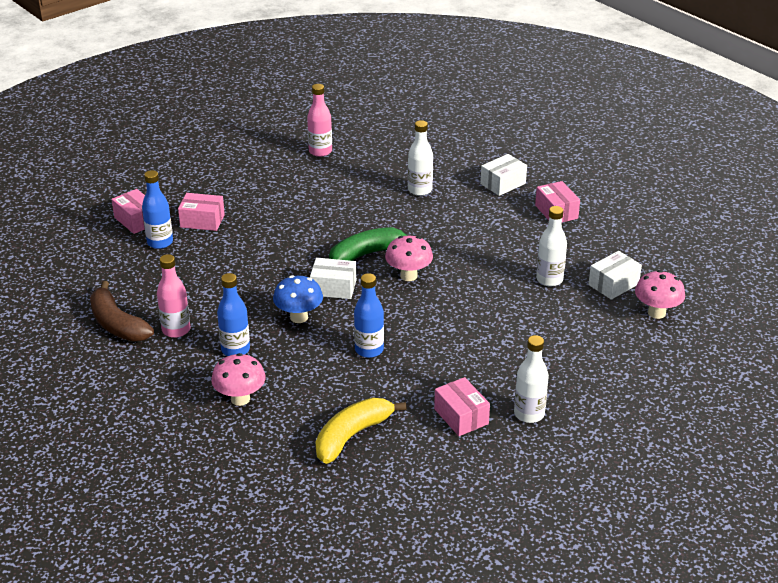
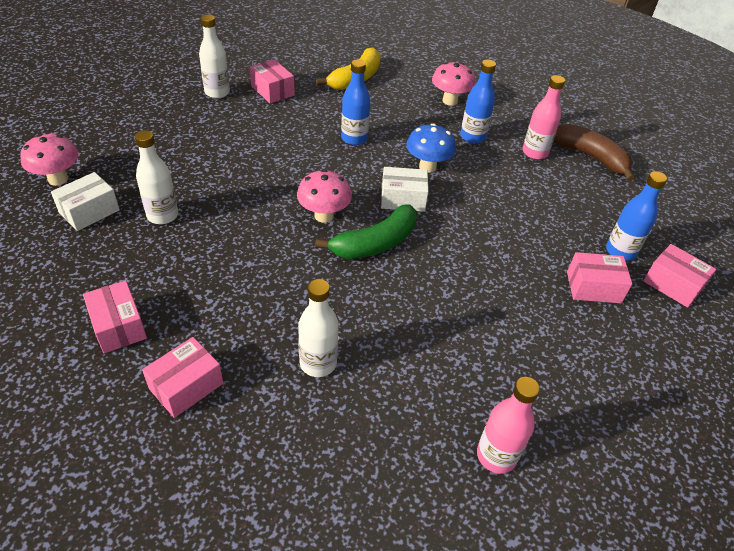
camera: 170 degrees right, 10 degrees up
(503, 184) = (186, 386): white box -> pink box

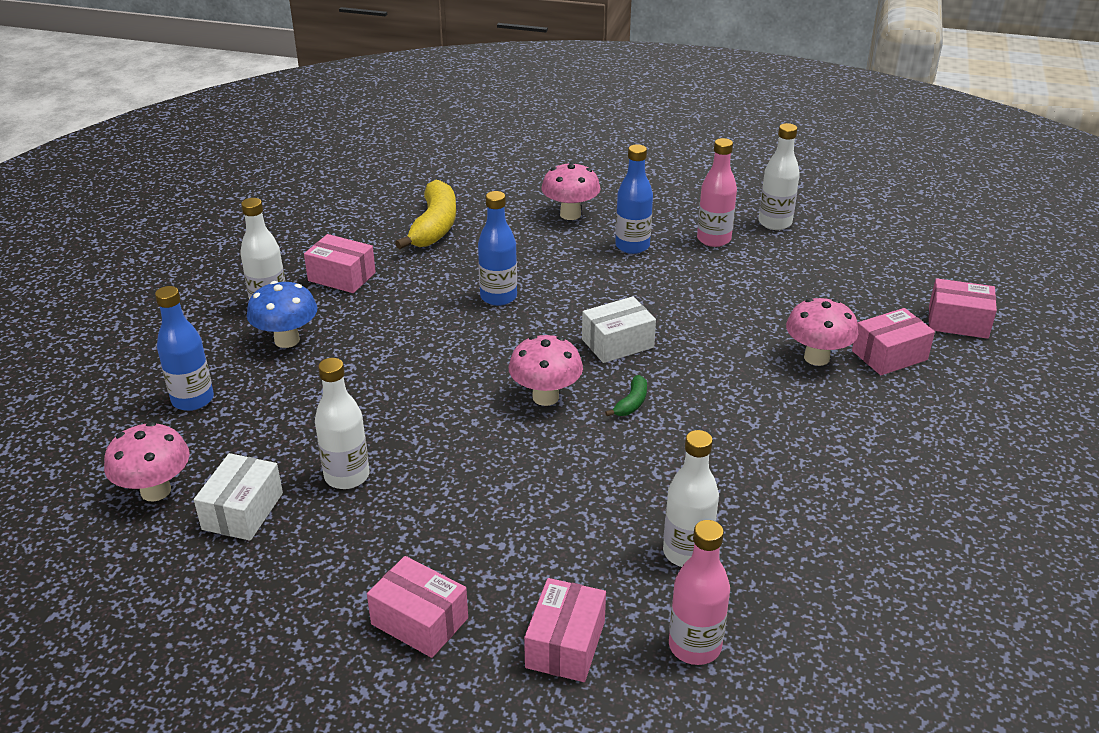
camera: 25 degrees left, 10 degrees down
(375, 243) = (631, 403): green banana -> green banana, size x0.46
(427, 167) = (612, 297): blue mushroom -> blue mushroom (287, 340)
(496, 456) = (938, 555): pink bottle -> pink bottle (694, 646)
(535, 266) = (816, 358): none -> pink mushroom
(591, 157) = (775, 223): brown banana -> white bottle
(620, 251) = (884, 309): blue bottle -> blue bottle (193, 400)

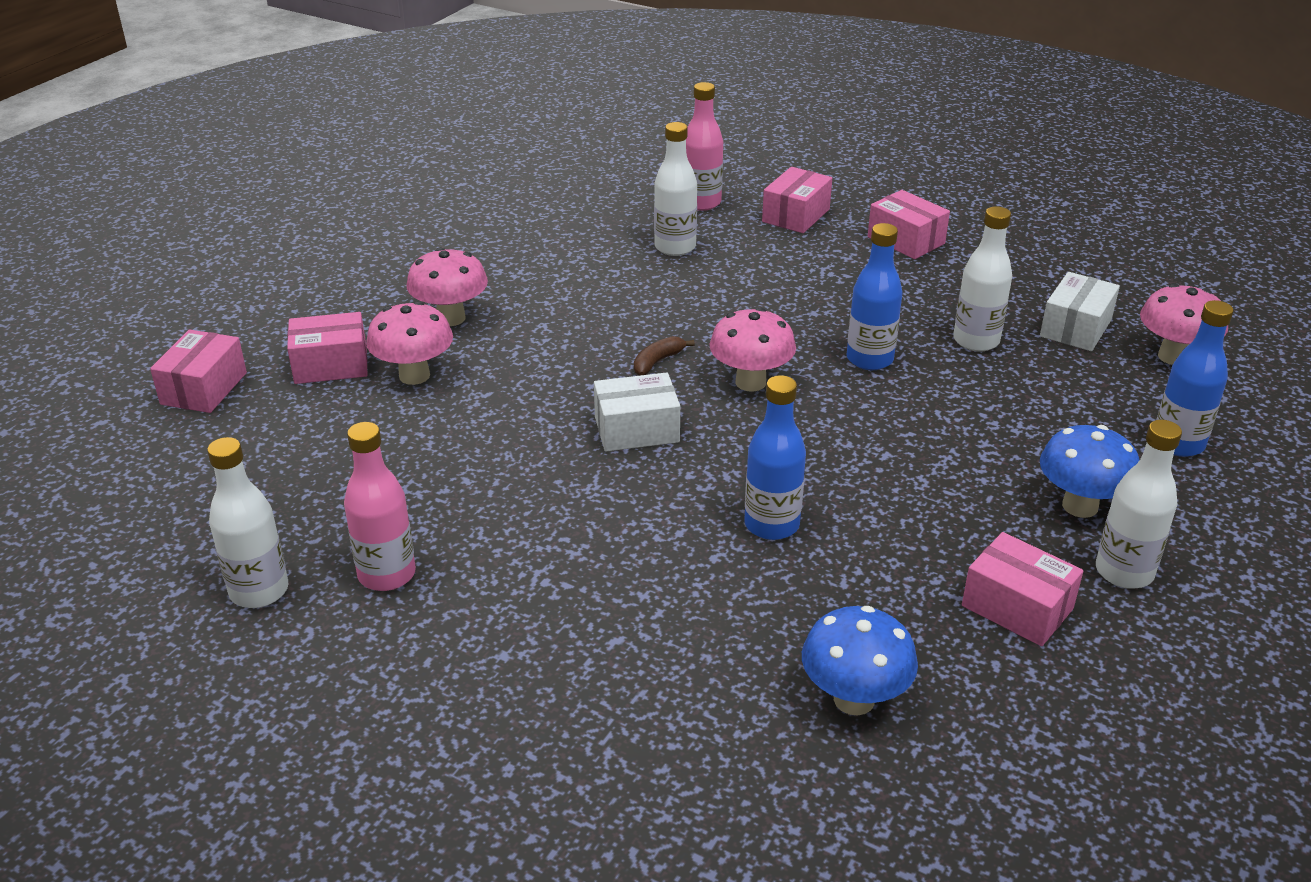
camera: 165 degrees left, 0 degrees up
(434, 226) = (854, 699): yellow banana -> blue mushroom
(570, 214) = (592, 682): pink mushroom -> pink mushroom (451, 318)
(631, 403) = (657, 362): green banana -> brown banana
(632, 246) = (525, 585): blue bottle -> blue bottle (869, 359)
(958, 322) = (204, 388): pink box -> pink box turned 75 degrees clockwise

